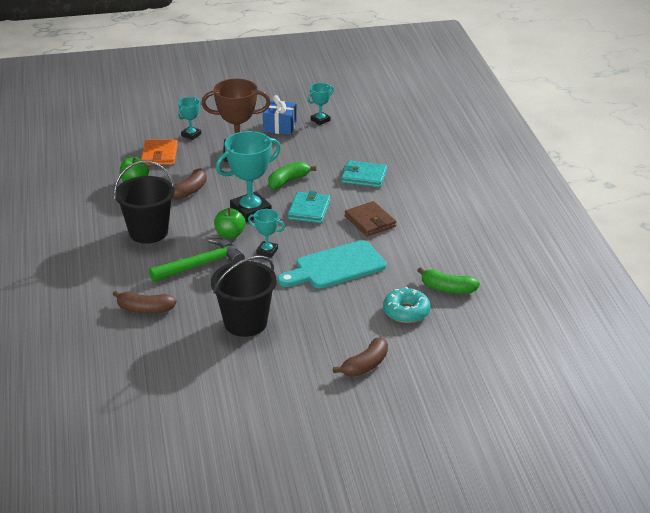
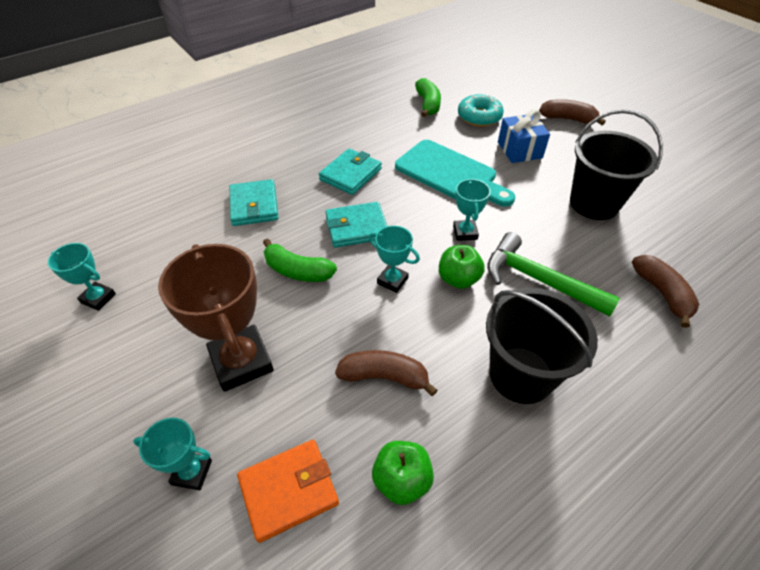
camera: 115 degrees left, 15 degrees up
(250, 211) = (392, 281): turquoise trophy -> turquoise trophy, size x0.52
(280, 127) = (132, 341): blue gift -> blue gift (519, 150)
(370, 221) = (350, 174): brown wallet -> turquoise wallet

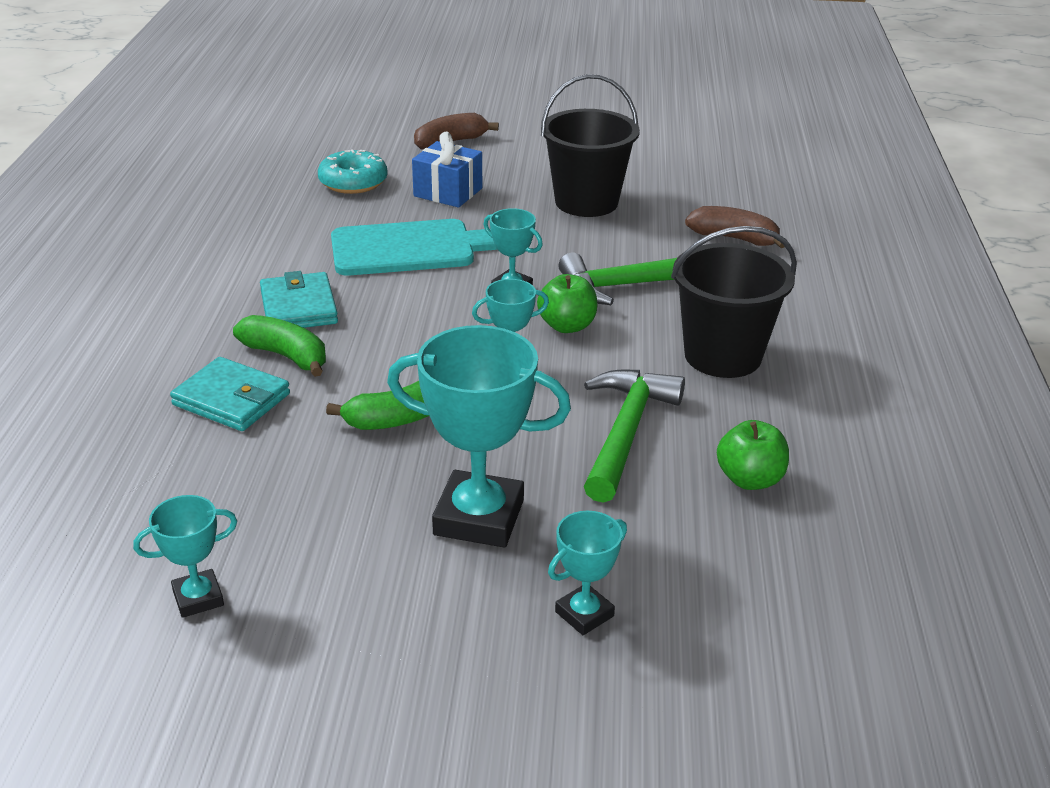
camera: 50 degrees left, 15 degrees down
(241, 361) = (479, 517): brown trophy -> turquoise trophy
(289, 490) = (683, 554): orange wallet -> none
(356, 227) = (395, 347): turquoise wallet -> none
(384, 377) = (625, 432): brown banana -> green hammer
(428, 104) = (270, 197): green banana -> green banana (286, 356)

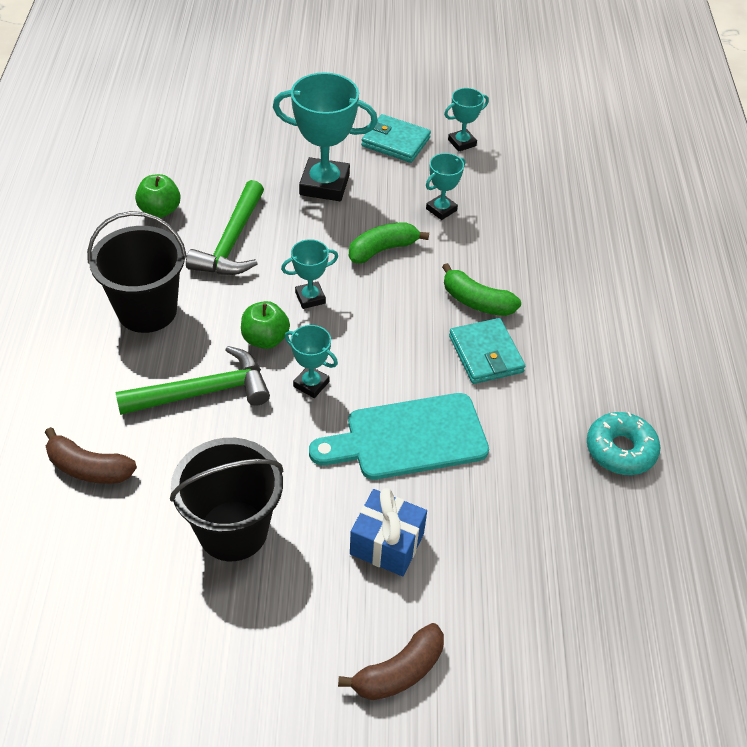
camera: 175 degrees right, 15 degrees up
(232, 399) = (499, 262): turquoise wallet -> turquoise wallet (395, 142)
(353, 182) = (496, 561): turquoise donut -> turquoise donut (620, 450)
(584, 614) = (268, 138): turquoise trophy -> turquoise trophy (441, 209)

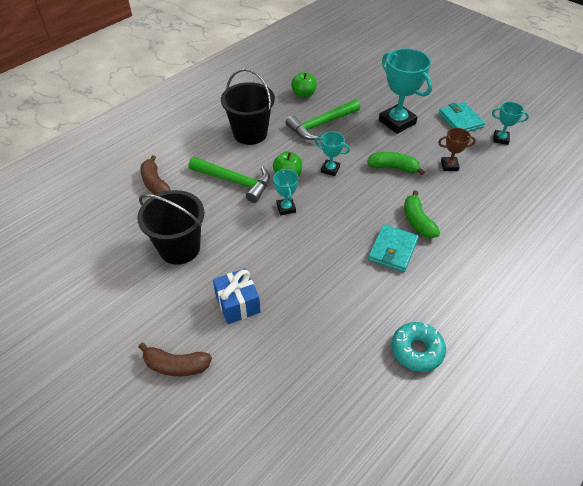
camera: 45 degrees right, 0 degrees up
(408, 438) = (304, 263): turquoise cutting board -> none
(441, 209) = (449, 165): turquoise trophy -> brown trophy

